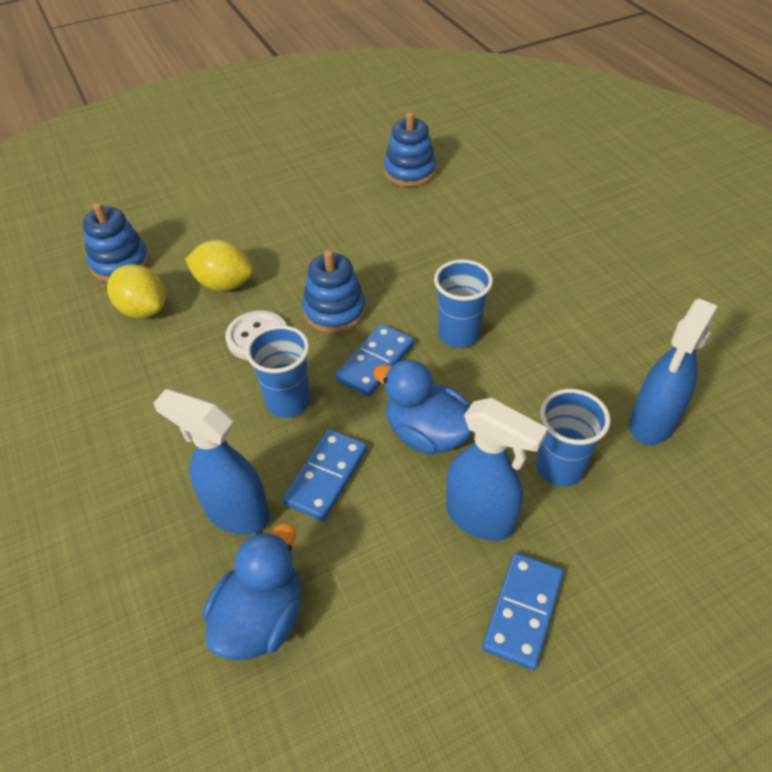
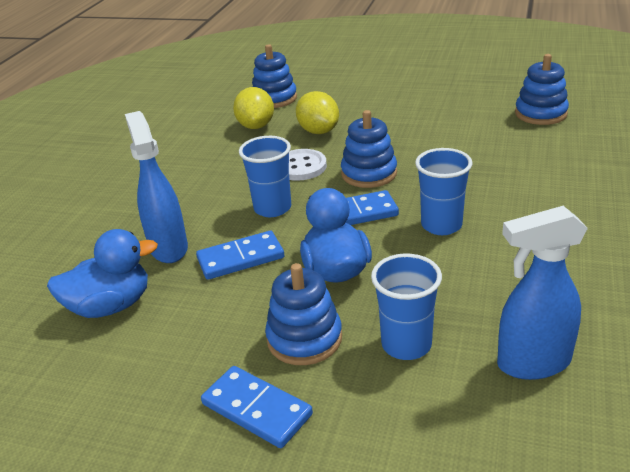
camera: 45 degrees right, 15 degrees down
(481, 518) = (304, 338): blue spray bottle -> blue stacking toy
(523, 611) = (256, 409): blue domino -> blue domino turned 60 degrees clockwise

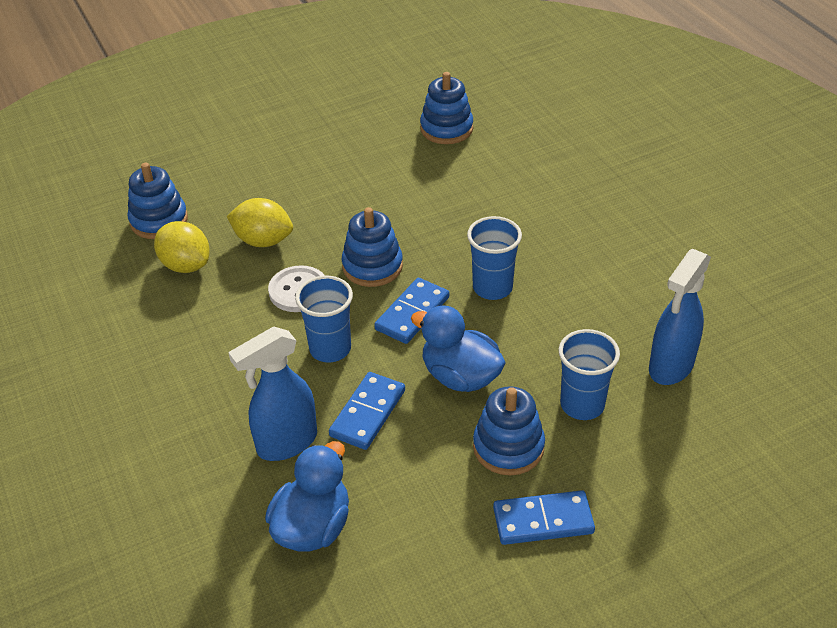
camera: 45 degrees left, 10 degrees up
(168, 248) = (286, 443): blue spray bottle -> blue spray bottle turned 60 degrees counterclockwise

